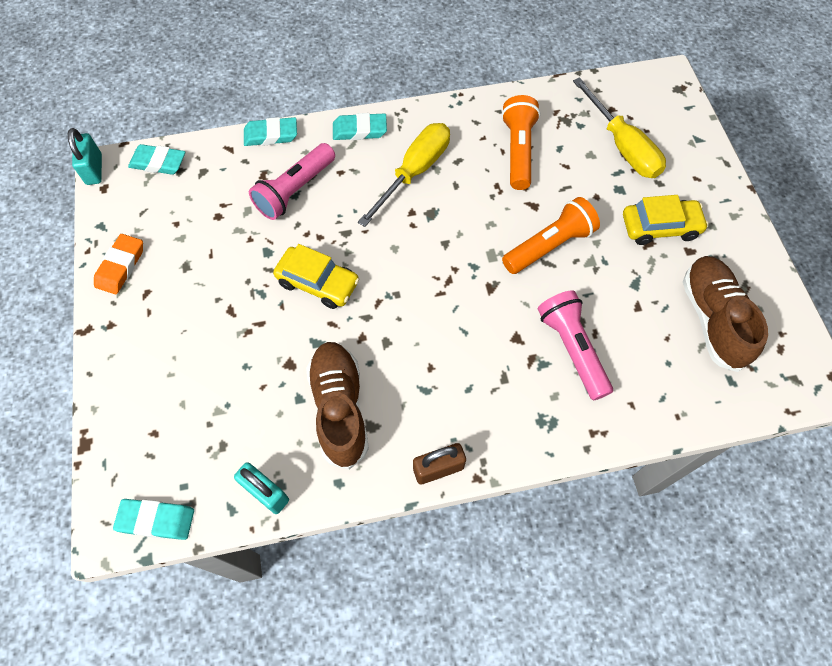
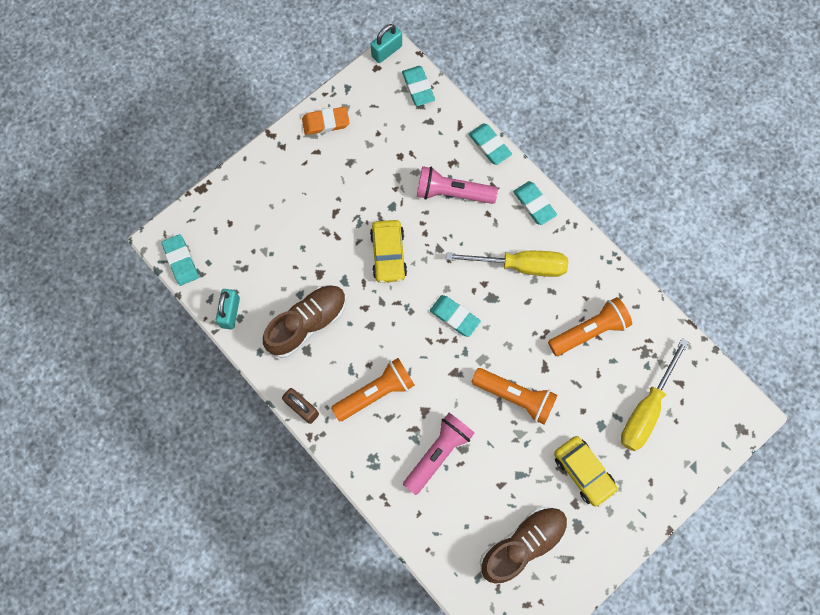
camera: 60 degrees right, 10 degrees up
(429, 256) = (454, 317): none -> turquoise eraser
(467, 377) = (376, 392): none -> orange flashlight

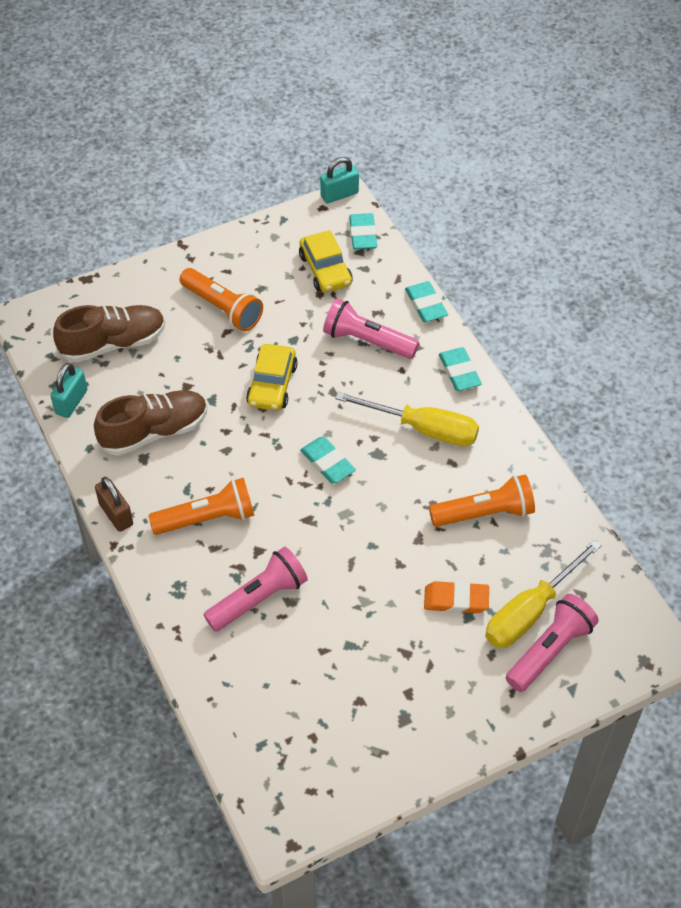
camera: 15 degrees right, 20 degrees down
(181, 261) = (37, 341): turquoise eraser -> none
(326, 122) = (247, 246): orange eraser -> orange eraser (456, 600)
(515, 397) = (372, 561): orange flashlight -> orange flashlight (222, 308)
(522, 544) = (328, 721): brown shoe -> brown shoe (113, 343)
(583, 472) = (430, 660): yellow car -> yellow car (325, 270)
(669, 439) = (550, 650): none -> pink flashlight

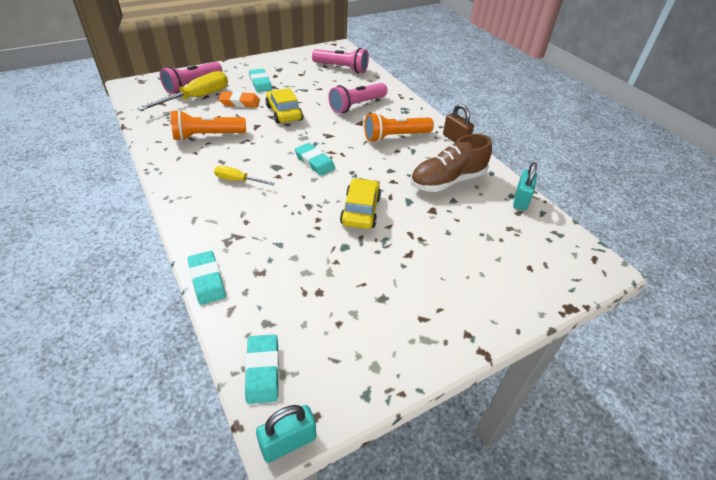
camera: 175 degrees right, 10 degrees down
(113, 343) = (509, 243): brown shoe -> none
(222, 308) = (418, 276): orange flashlight -> none
(325, 270) = (312, 320): yellow car -> yellow car (284, 113)
(367, 341) = (274, 245): pink flashlight -> pink flashlight (341, 68)
(423, 429) = (238, 180): yellow screwdriver -> yellow screwdriver, size x0.54
(459, 372) = (194, 219): turquoise eraser -> turquoise eraser (260, 83)

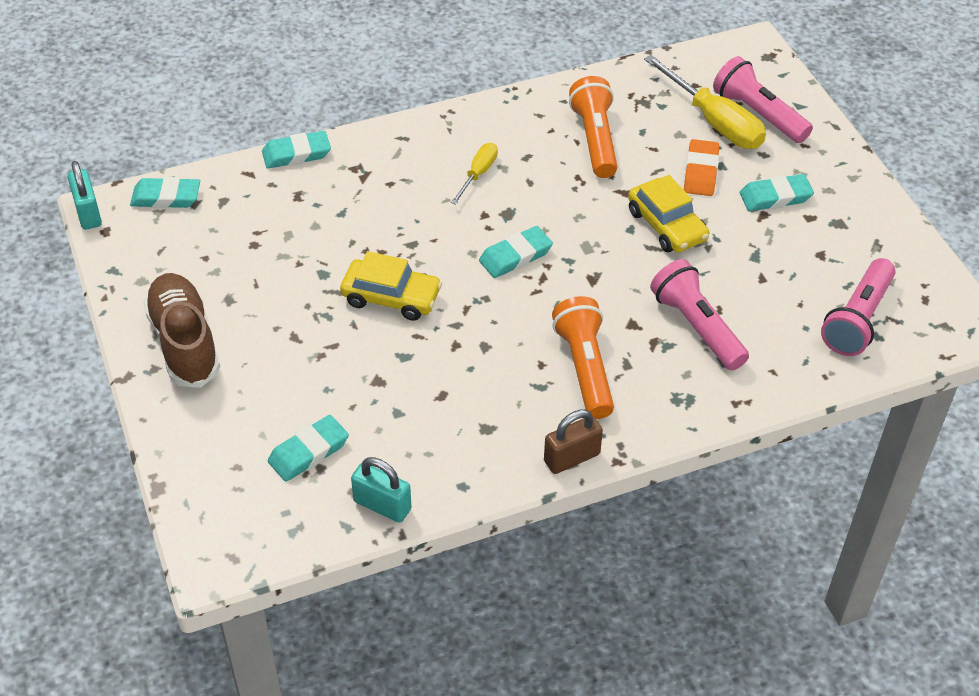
camera: 100 degrees right, 5 degrees up
(284, 113) = (667, 225): yellow car -> yellow car turned 75 degrees clockwise
(447, 181) = (446, 415): brown shoe -> brown shoe (184, 342)
(501, 234) = (308, 452): none -> turquoise eraser

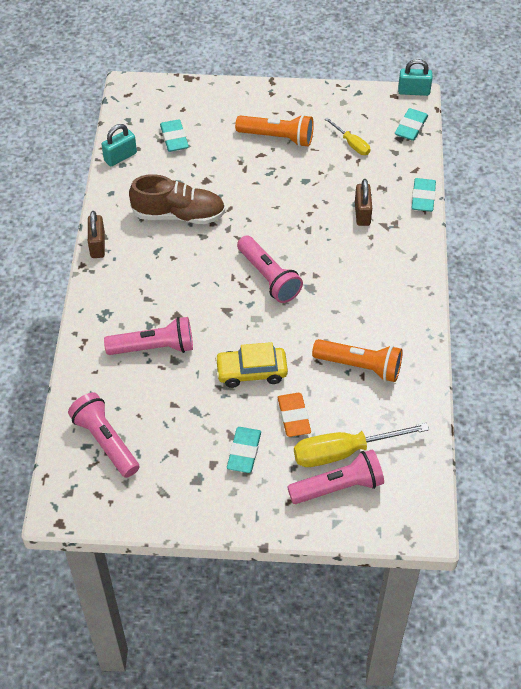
camera: 115 degrees right, 5 degrees up
(184, 342) = (283, 109): brown shoe -> brown shoe (179, 214)
(355, 201) = (362, 213): none -> brown padlock
(391, 297) = (267, 205): yellow car -> none
(478, 174) = (356, 285): yellow screwdriver -> yellow screwdriver (351, 144)
(515, 256) = (268, 277): turquoise eraser -> pink flashlight
(585, 368) = (157, 277): orange flashlight -> orange flashlight (277, 137)
(700, 172) = (294, 417): orange eraser -> orange eraser turned 45 degrees clockwise

